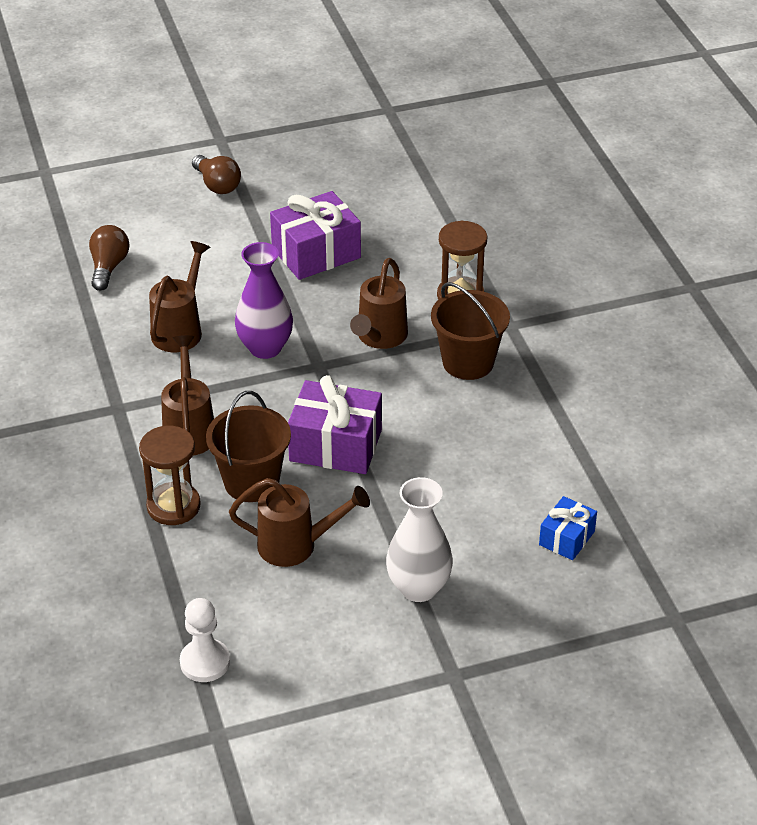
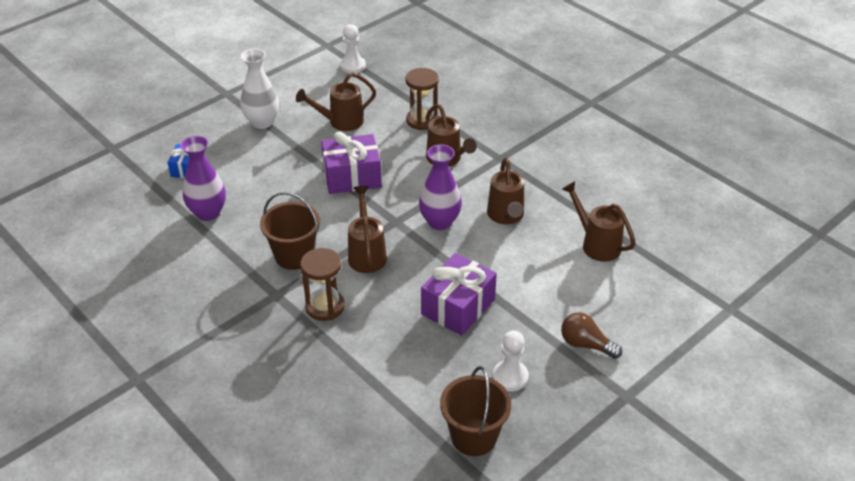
camera: 155 degrees right, 0 degrees up
(108, 267) = (597, 244): brown light bulb -> brown watering can
(251, 482) = (388, 143): brown bucket -> brown bucket (473, 437)
(313, 182) = (510, 377): none -> white pawn
(557, 455) = (208, 213): none -> purple vase

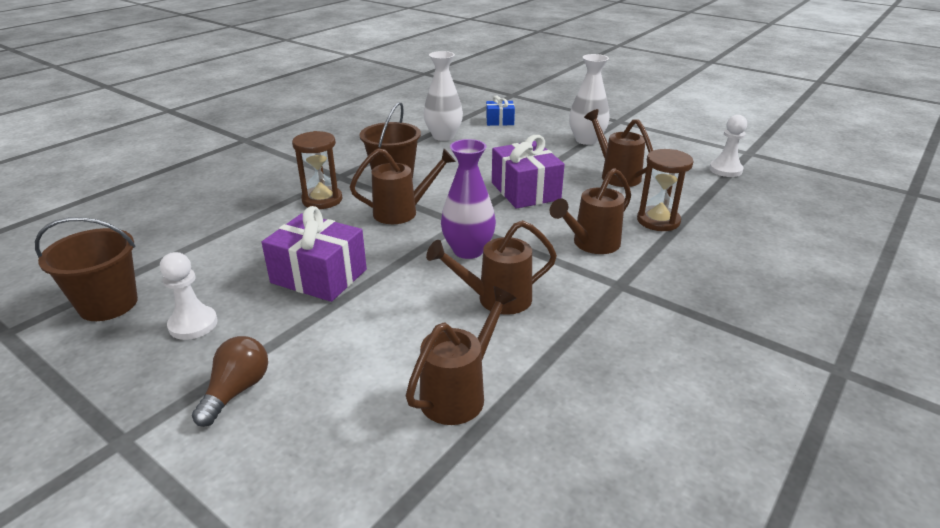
camera: 80 degrees right, 10 degrees down
(208, 213) = (443, 136): purple vase -> white vase

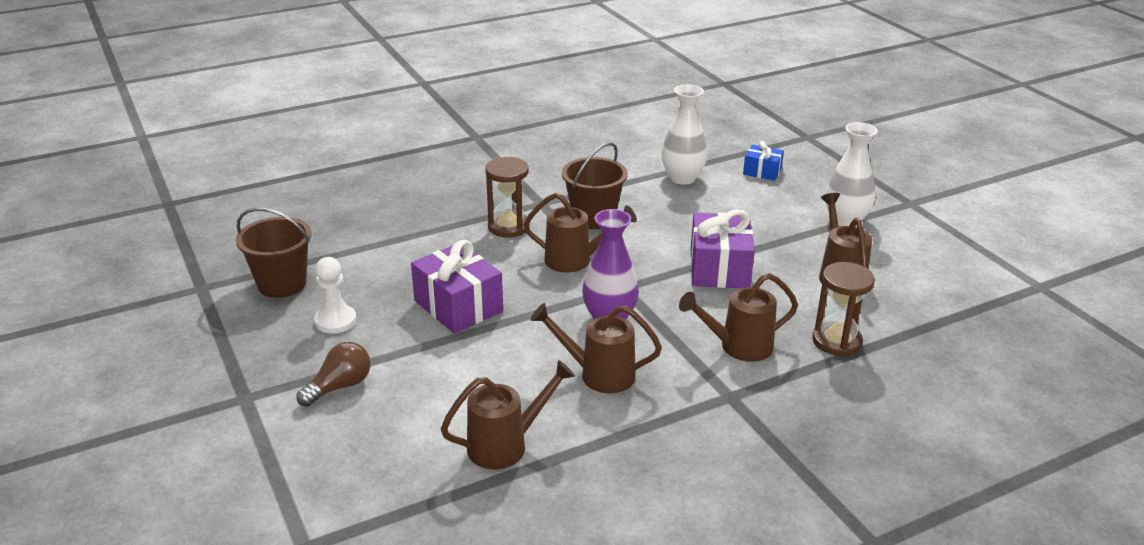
camera: 25 degrees right, 0 degrees up
(725, 170) = (983, 301): white pawn -> none

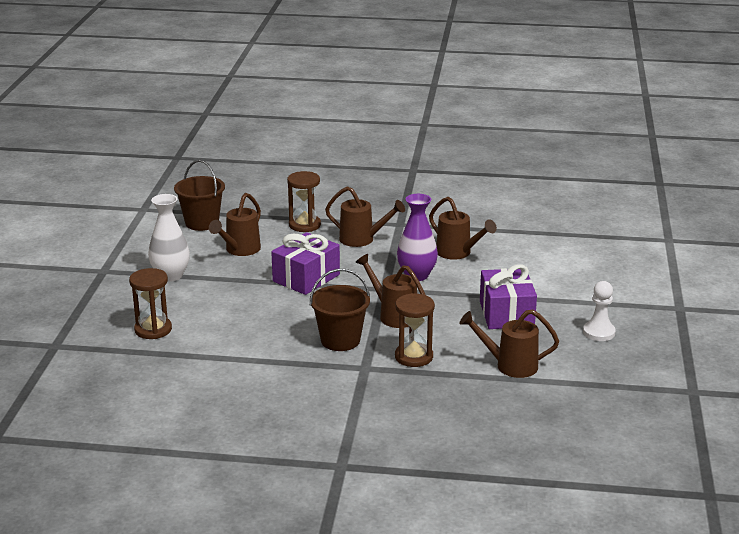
camera: 145 degrees left, 5 degrees down
(282, 284) = (626, 372): brown bucket -> brown bucket (202, 223)
(340, 386) = (616, 295): brown light bulb -> none
(505, 445) = (541, 243): brown watering can -> brown watering can (510, 366)
(682, 178) = (223, 347): white vase -> none
(762, 172) = (153, 329): blue gift -> brown hourglass

